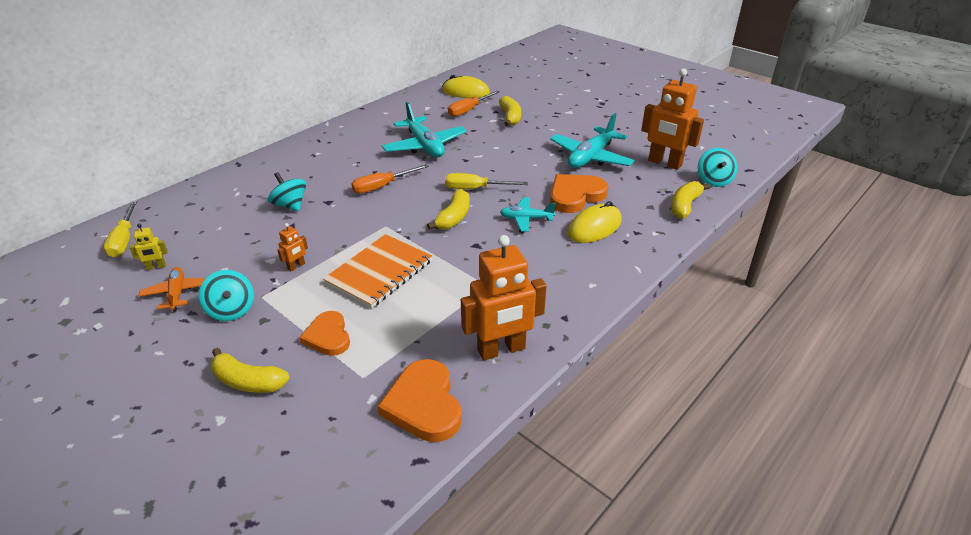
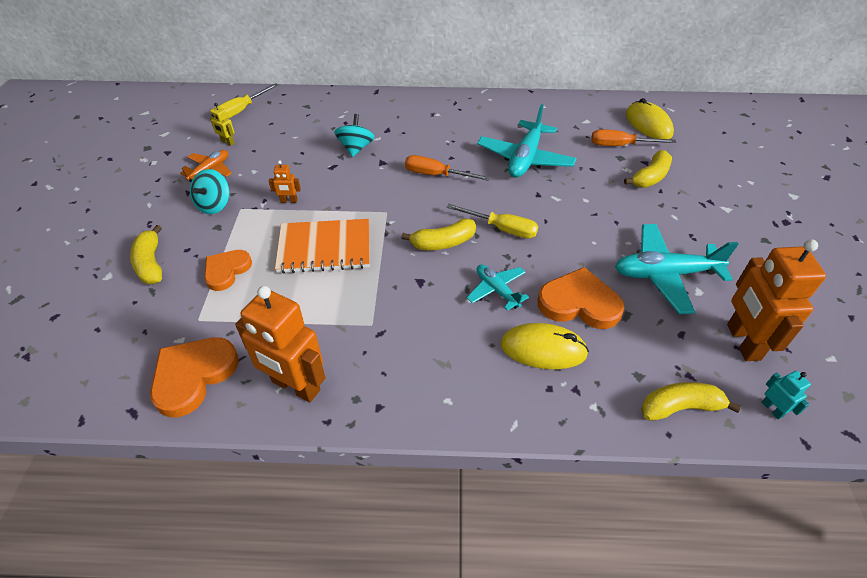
camera: 50 degrees right, 10 degrees up
(475, 189) = (502, 229): yellow screwdriver -> yellow screwdriver turned 150 degrees clockwise
(713, 180) = (772, 409): turquoise spinning top -> turquoise robot

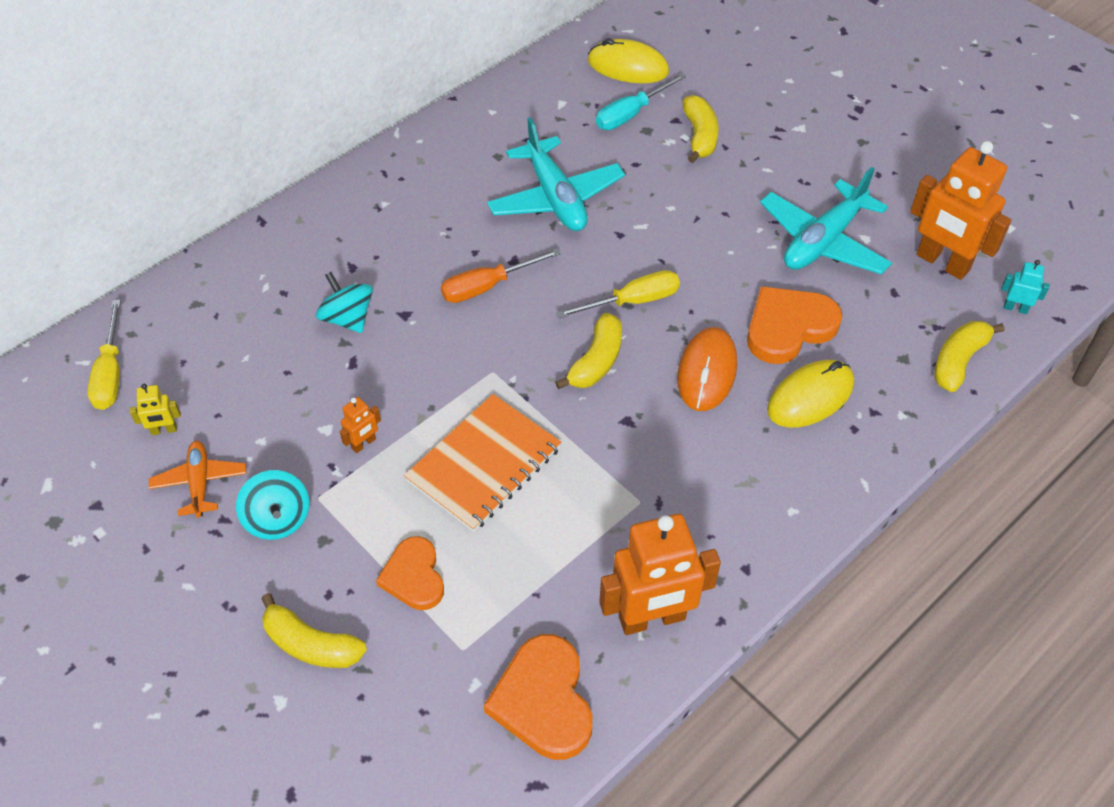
camera: 45 degrees left, 5 degrees up
(497, 290) = (707, 372): turquoise plane -> orange mouse
(620, 145) = (631, 114): orange screwdriver -> turquoise screwdriver

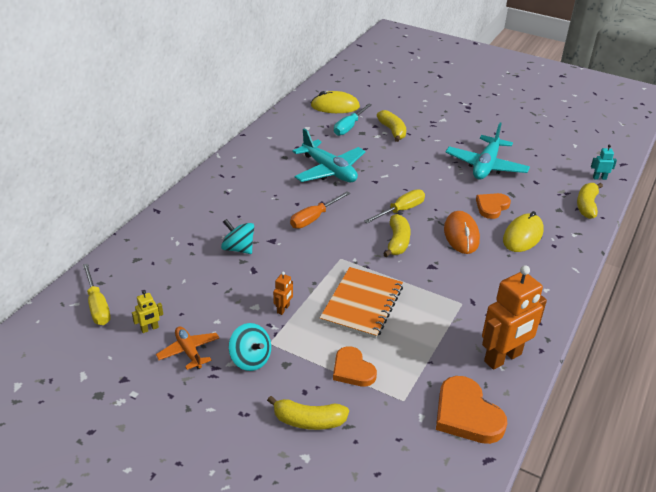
camera: 20 degrees left, 15 degrees down
(788, 327) = (492, 207): orange heart -> orange heart, size x0.66
(942, 263) = (551, 165): orange robot -> none

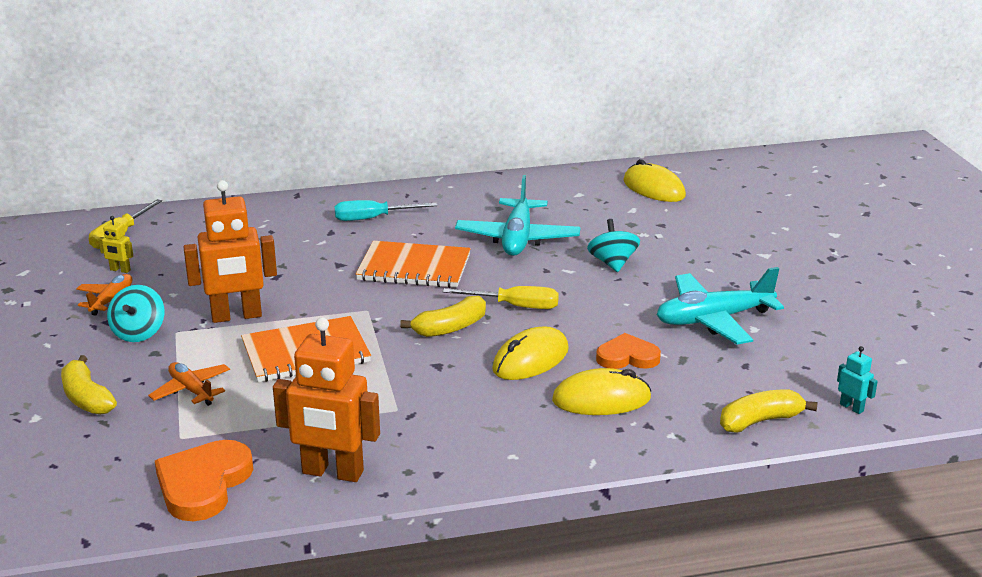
camera: 50 degrees right, 10 degrees down
(238, 248) = (298, 255): turquoise spinning top -> turquoise spinning top (612, 263)
(283, 309) = (236, 316): orange robot -> orange robot, size x2.31
(314, 218) = (414, 268): orange screwdriver -> orange notebook
(349, 127) = (627, 213): turquoise screwdriver -> turquoise screwdriver (373, 218)
(352, 370) = (191, 390): orange heart -> orange plane
(392, 131) = (671, 237): yellow banana -> none
(461, 235) = (530, 360): orange mouse -> yellow mouse

